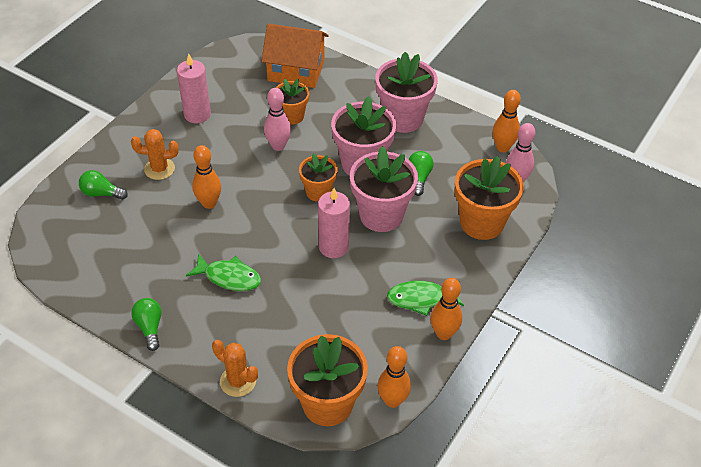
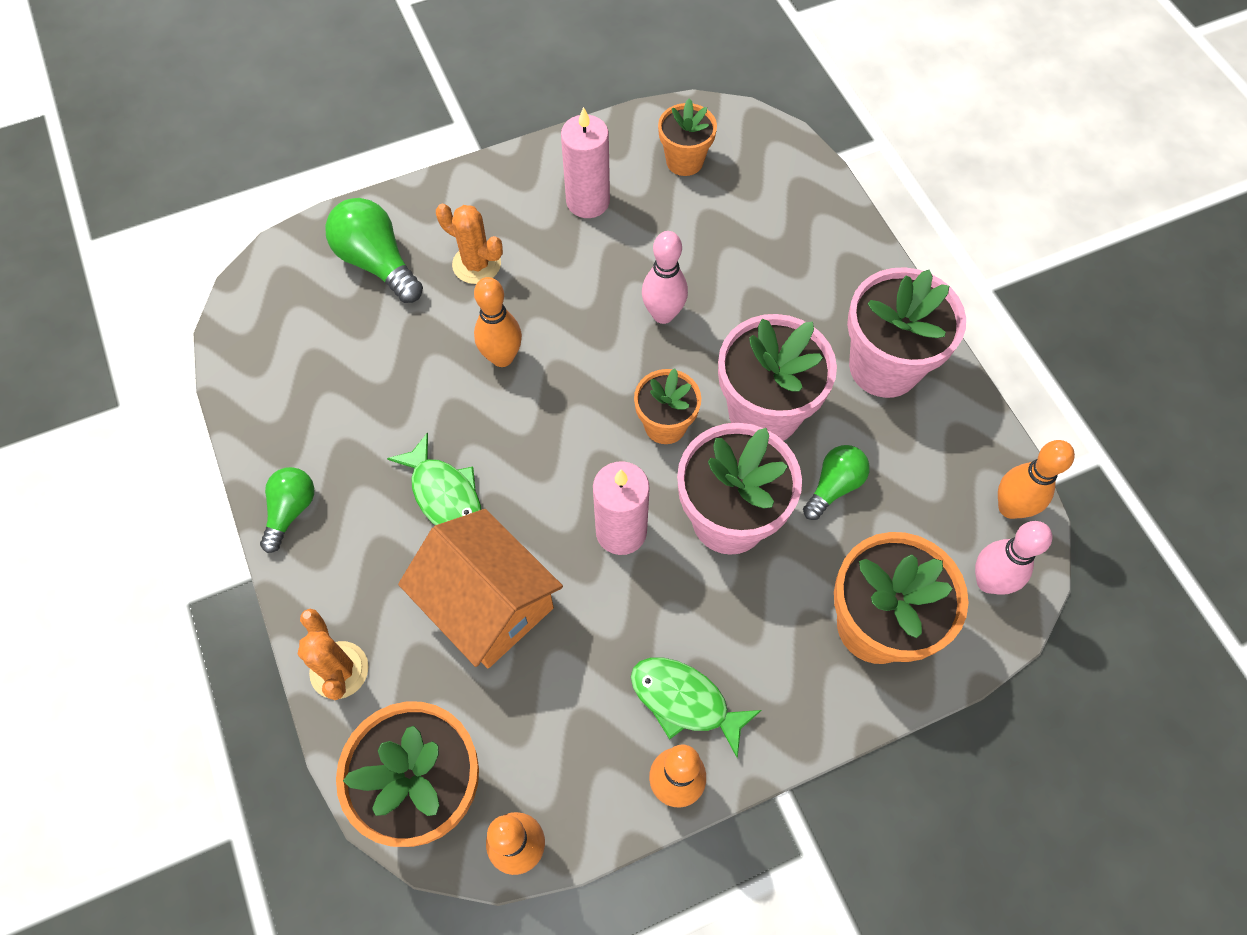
camera: 35 degrees right, 15 degrees up
(101, 193) = (377, 262): green light bulb -> green light bulb, size x1.57
(292, 116) = (718, 274): orange flower pot -> orange flower pot (684, 161)
(296, 70) = (779, 198): orange house -> orange house (488, 603)

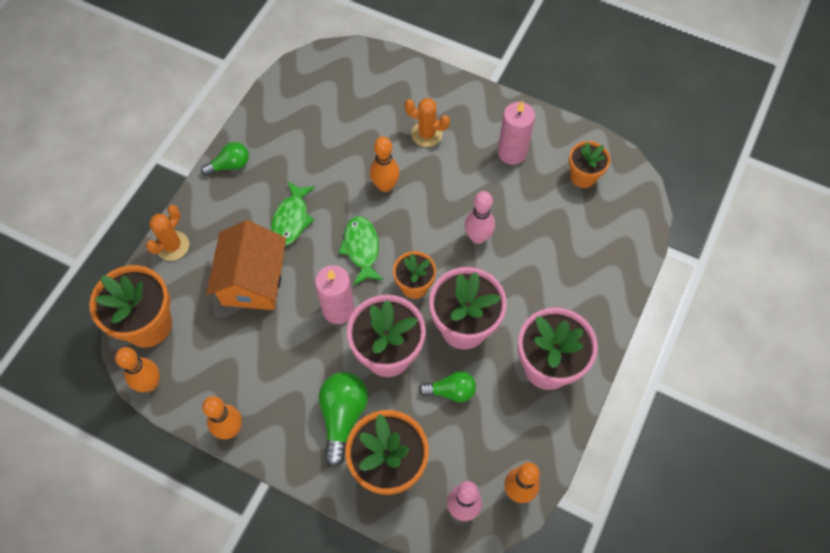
camera: 50 degrees right, 0 degrees up
(377, 262) = (387, 93): green light bulb -> green light bulb (342, 416)
(476, 264) = (426, 134): orange cactus -> orange cactus turned 60 degrees counterclockwise
(685, 701) = (274, 403): green fish -> green fish (361, 249)

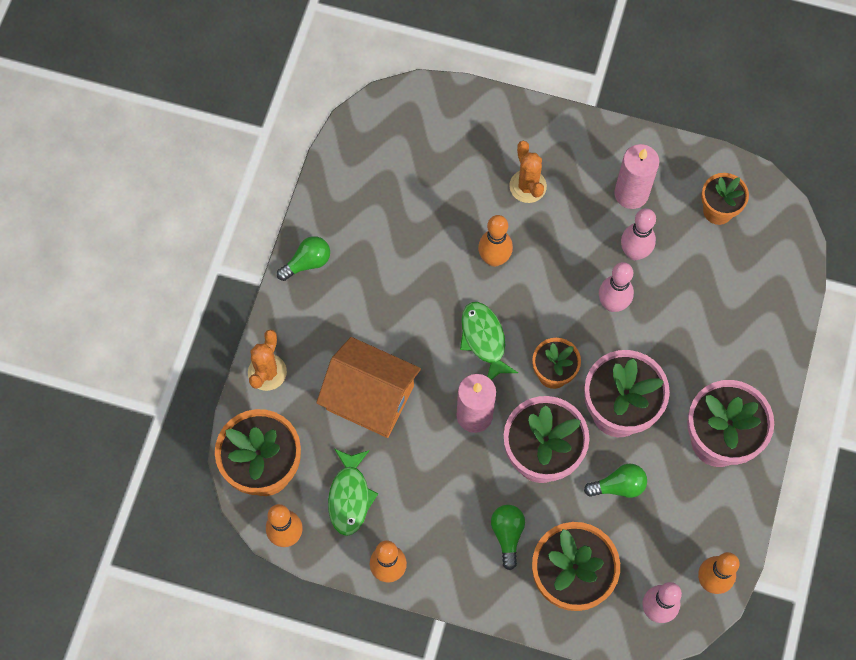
camera: 10 degrees left, 5 degrees up
(253, 280) = (370, 398): orange house -> orange house turned 60 degrees counterclockwise
(291, 219) = (395, 317): green fish -> green fish (350, 496)
(342, 416) = (507, 534): green light bulb -> green light bulb, size x0.64
(426, 134) = (527, 186): orange cactus -> orange cactus turned 60 degrees clockwise
(505, 199) = (634, 252): none -> pink bowling pin

